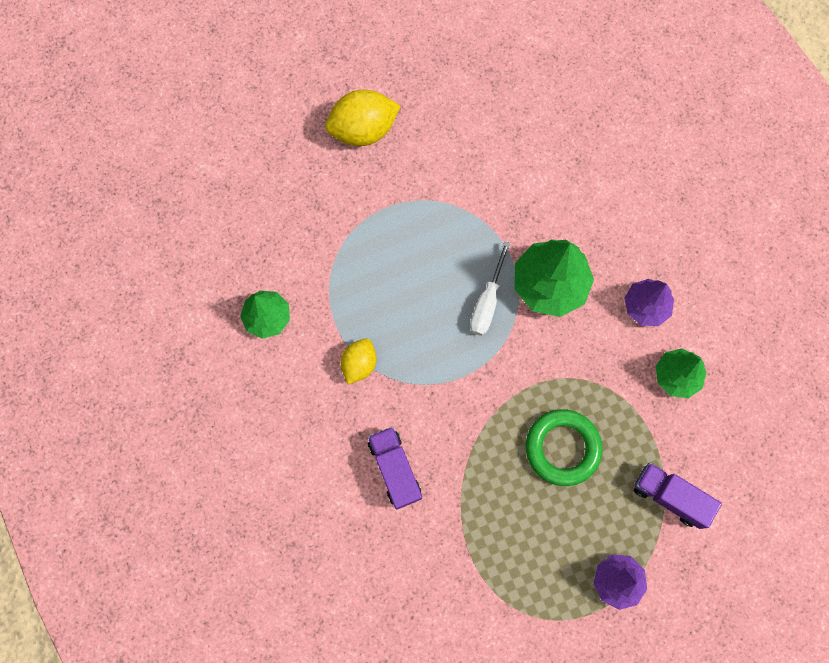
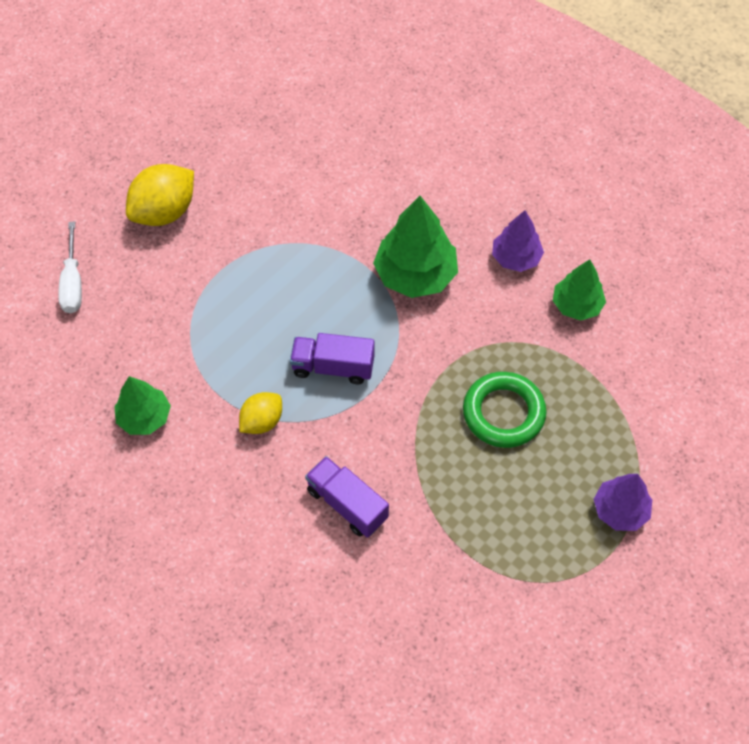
camera: 25 degrees left, 15 degrees down
(359, 364) = (262, 421): yellow lemon -> yellow lemon turned 45 degrees clockwise
(487, 302) = (363, 314): white screwdriver -> white screwdriver (73, 283)
(669, 496) = (628, 412): purple truck -> purple truck (333, 367)

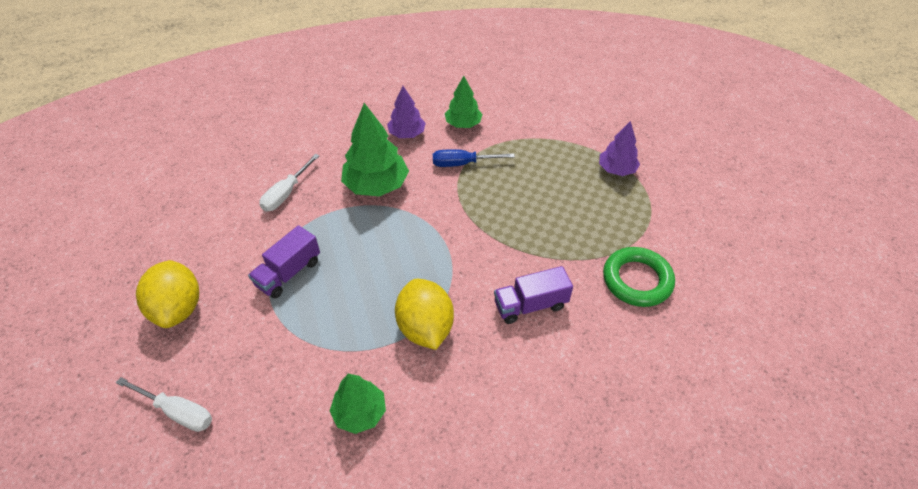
camera: 60 degrees left, 10 degrees down
(262, 421) = (425, 328): yellow lemon -> yellow lemon, size x1.66
(333, 367) = (412, 262): purple truck -> purple truck (289, 273)
(348, 203) = (286, 193): none -> white screwdriver
(503, 413) = (514, 190): green ring -> green ring (637, 280)
(508, 339) = (462, 164): none -> blue screwdriver

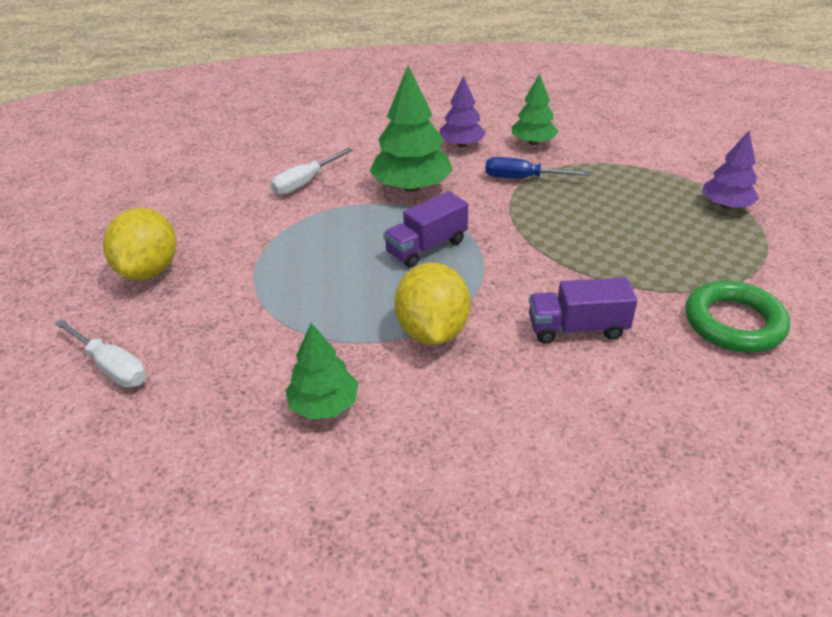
camera: 15 degrees right, 10 degrees down
(289, 273) = (283, 255): purple truck -> purple truck (426, 247)

